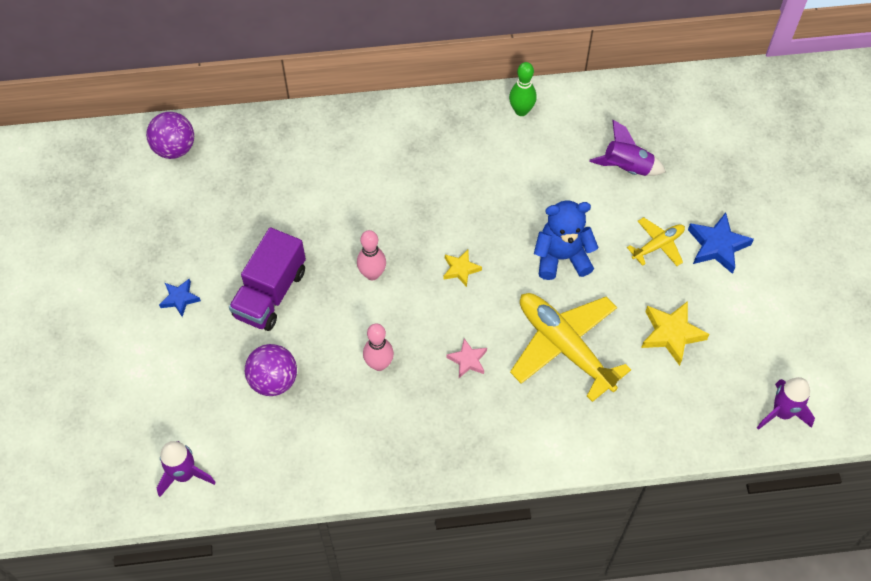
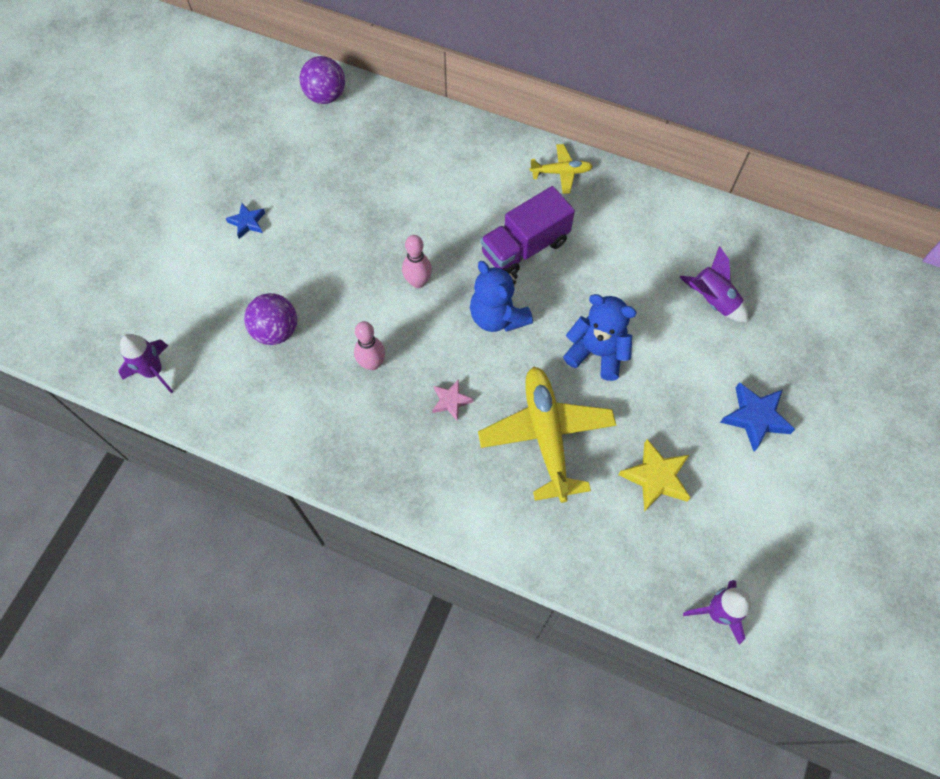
camera: 30 degrees right, 5 degrees up
(270, 293) = (322, 255): purple truck -> purple truck (525, 247)
(460, 269) = (497, 316): yellow star -> blue teddy bear
(521, 111) = (645, 201): green bowling pin -> none
(658, 245) = (696, 387): yellow plane -> yellow plane (561, 172)

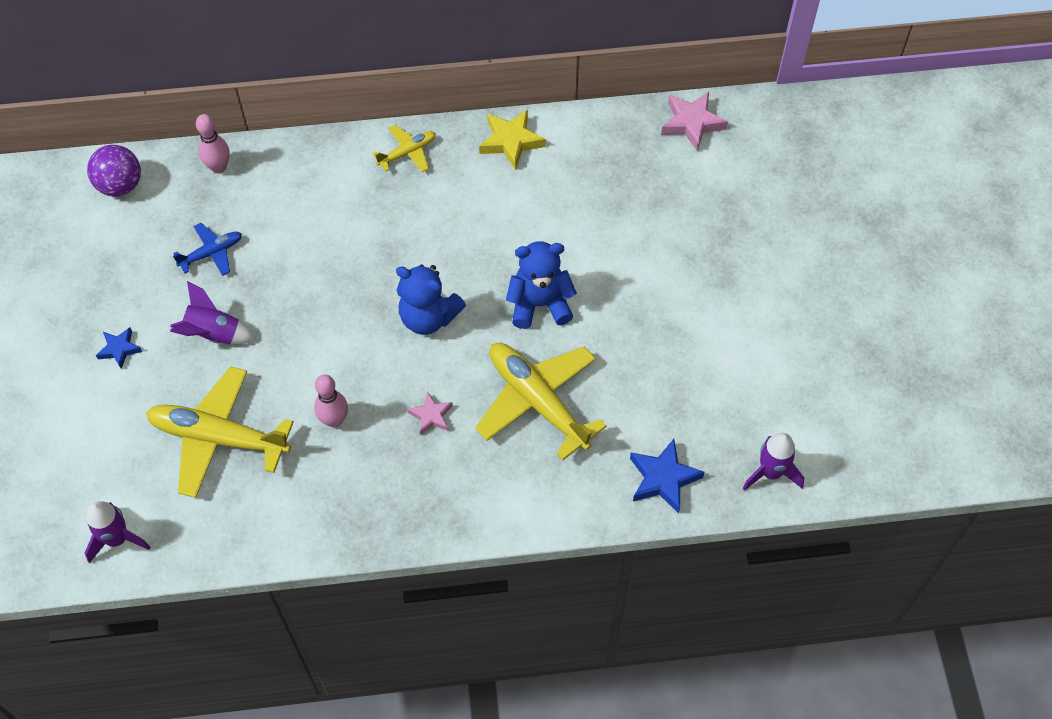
camera: 30 degrees left, 5 degrees down
(276, 330) = (218, 437): purple ball -> yellow plane
(360, 181) = (211, 253): none -> blue plane
(418, 282) = (331, 322): pink bowling pin -> pink bowling pin (218, 167)
(525, 247) = (415, 240): purple truck -> none
(656, 477) = (655, 387): yellow star -> yellow star (511, 141)
(712, 300) = (616, 206): purple rocket -> purple rocket (213, 334)
(755, 417) = (710, 291): blue star -> blue star (663, 478)
(822, 260) = (692, 123): none -> pink star

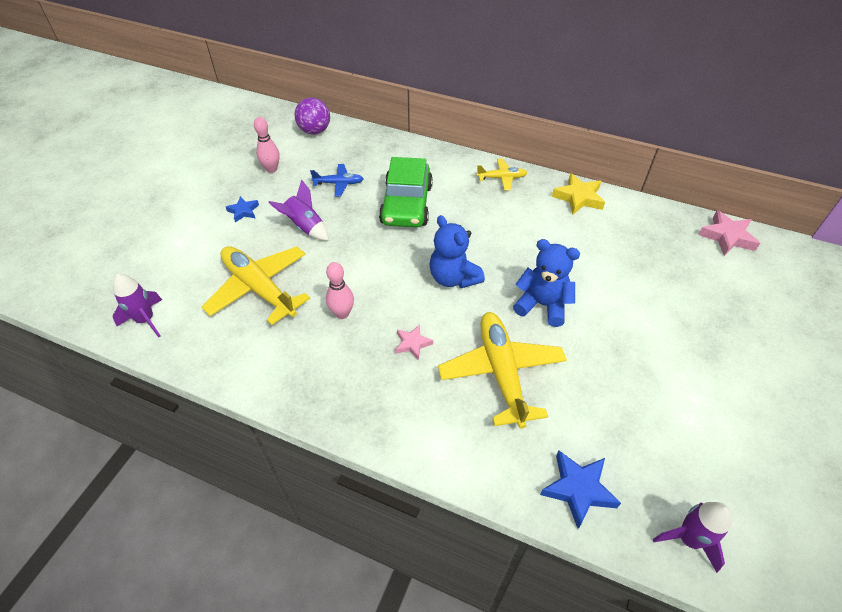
camera: 30 degrees right, 10 degrees down
(218, 167) = (377, 143): pink bowling pin -> pink bowling pin (271, 169)
(315, 244) = (406, 204): none -> green car

